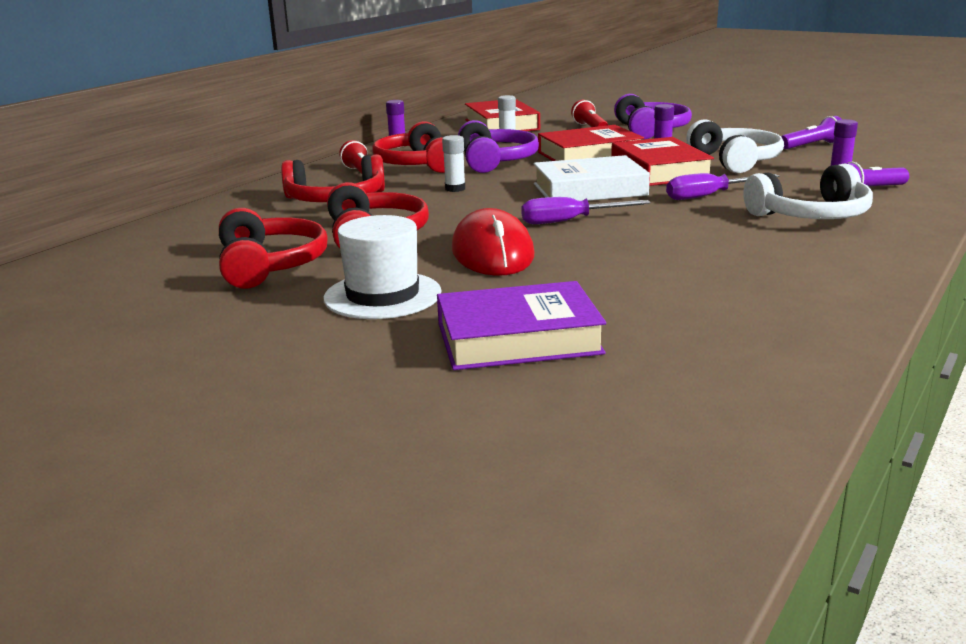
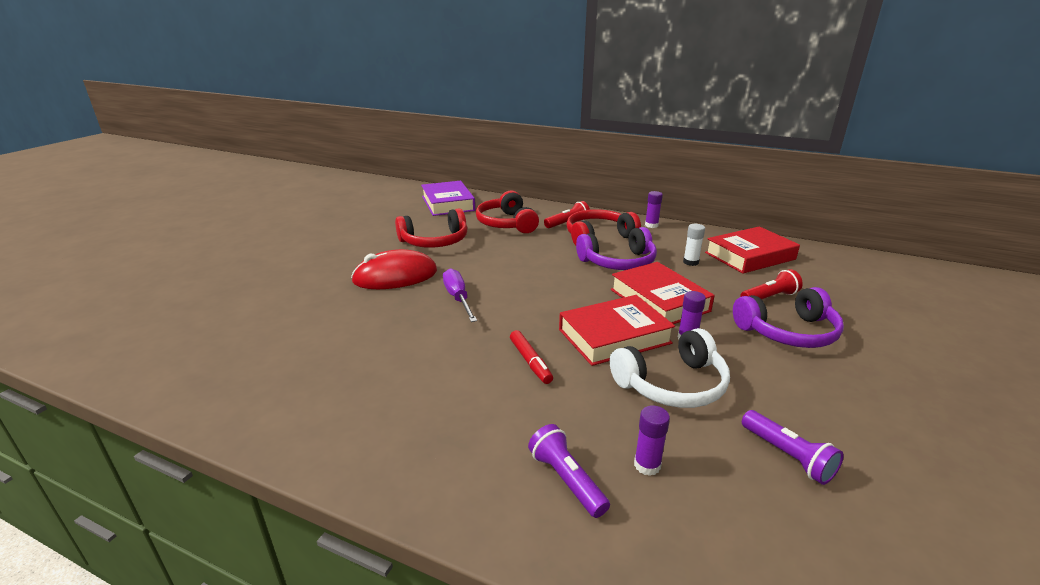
camera: 80 degrees right, 5 degrees up
(270, 265) = (390, 224): red headphones -> none
(382, 295) = (335, 254): white hat -> none
(455, 189) = (536, 254): white glue stick -> none
(518, 338) = (257, 292): purple book -> purple book (448, 203)
(589, 190) = (542, 303): white book -> none
(709, 196) = (530, 362): purple screwdriver -> red marker
(811, 215) = (467, 421): white headphones -> none

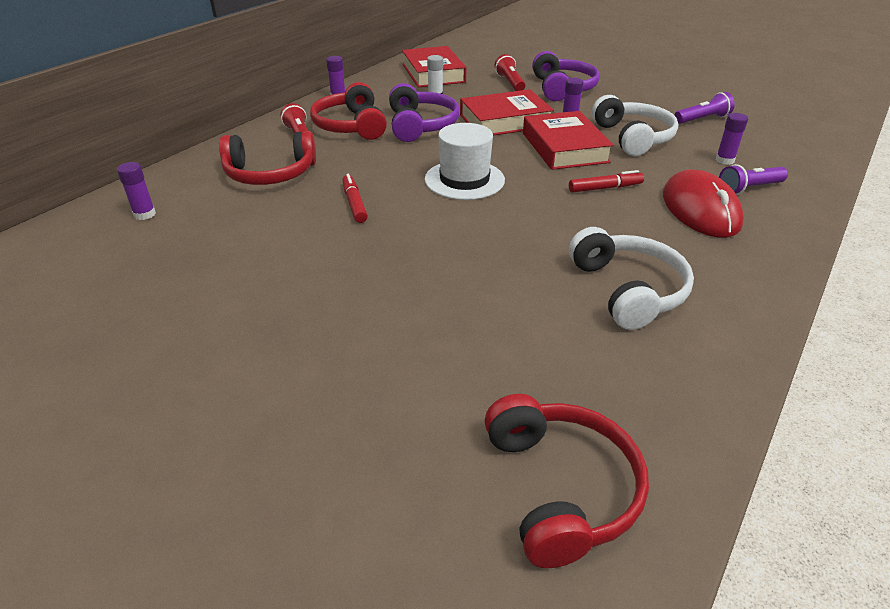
camera: 80 degrees left, 10 degrees up
(350, 372) = (628, 290): none -> white headphones
(395, 276) = (399, 263): red mouse -> red mouse (700, 209)
(435, 241) = (297, 230): red headphones -> red headphones (561, 488)
(448, 203) = (144, 214): purple book -> purple glue stick
(458, 298) = (475, 218): purple screwdriver -> none
(472, 253) = (354, 204): none -> red marker
(522, 289) = (464, 180): none -> white hat

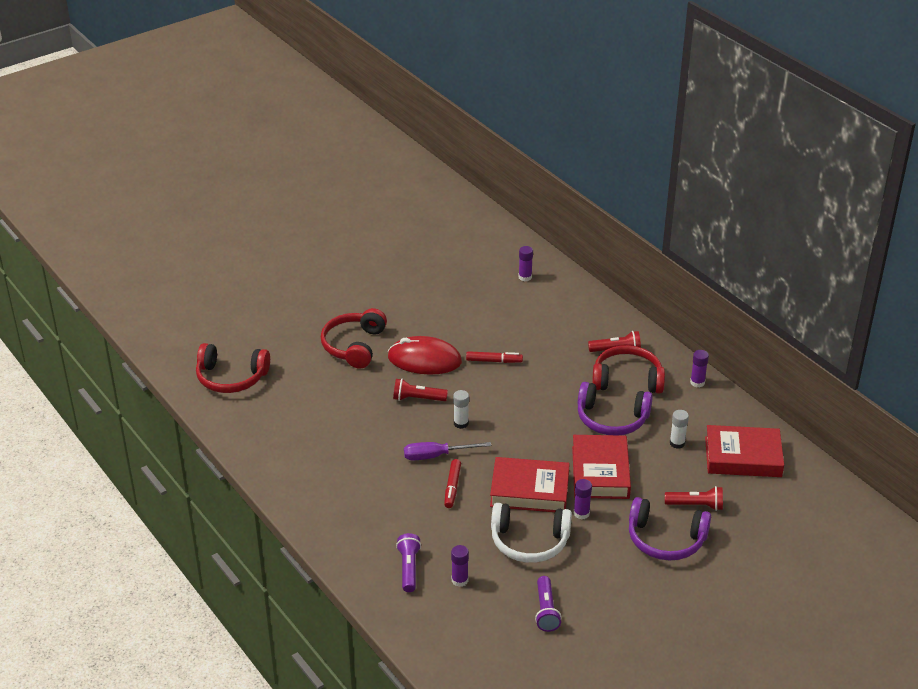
camera: 110 degrees right, 0 degrees up
(270, 174) = (557, 330): red headphones -> red headphones (354, 346)
(464, 180) = (502, 419): white hat -> none
(468, 244) = (417, 398): none -> red flashlight
(493, 203) = (461, 423): none -> white glue stick
(565, 208) = (436, 456): none -> purple screwdriver
(628, 290) = (333, 449): white headphones -> none
(700, 209) = (396, 524): red mouse -> red mouse (424, 359)

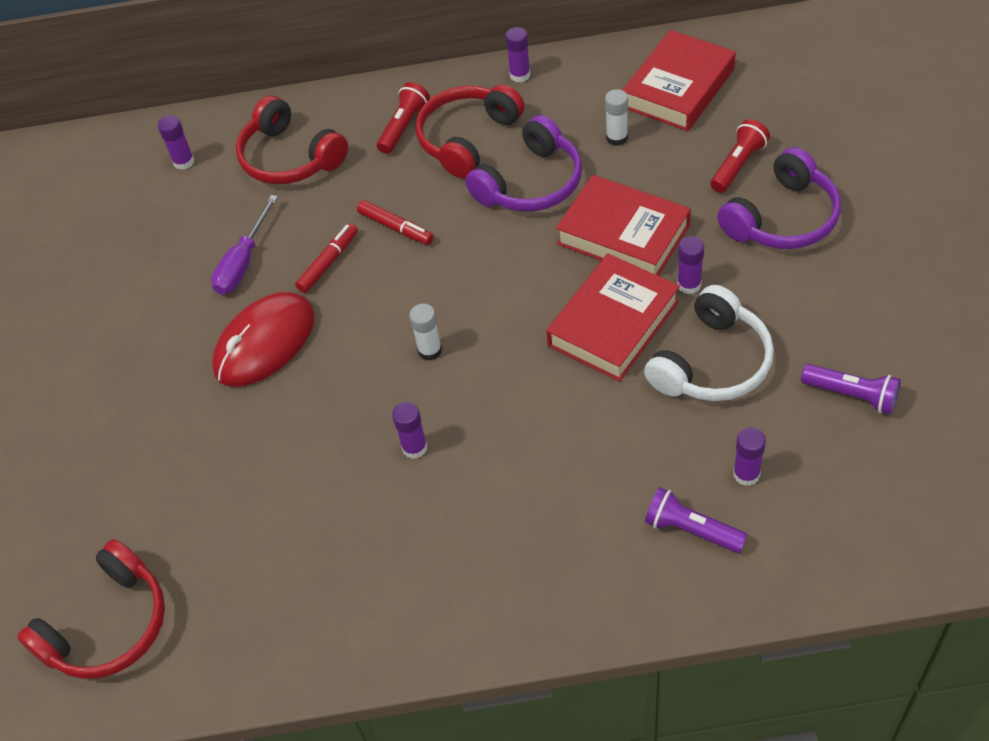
camera: 55 degrees left, 15 degrees up
(354, 346) = (166, 421): red headphones -> red headphones (289, 158)
(394, 442) = (414, 448): none -> purple glue stick
(417, 398) = (342, 383): red flashlight -> none
(436, 456) = (477, 406): purple screwdriver -> purple screwdriver (243, 262)
(452, 487) = (554, 411): red marker -> red marker (396, 227)

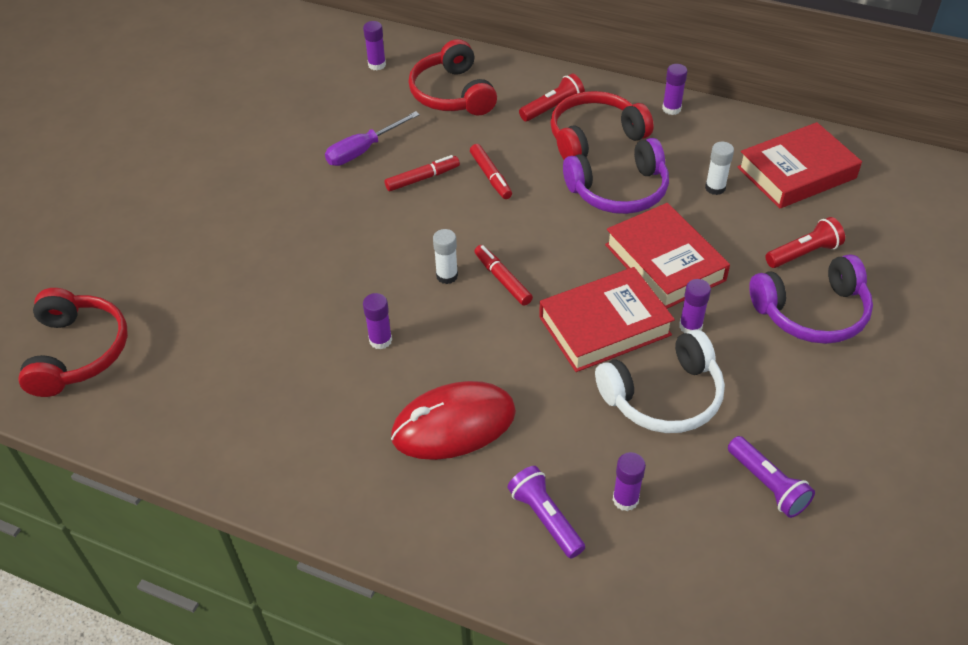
camera: 25 degrees right, 5 degrees down
(108, 626) = (78, 352): red headphones -> red headphones turned 75 degrees counterclockwise
(265, 343) = (334, 212): red mouse -> red mouse (453, 424)
(486, 327) = (502, 279): none -> red marker

